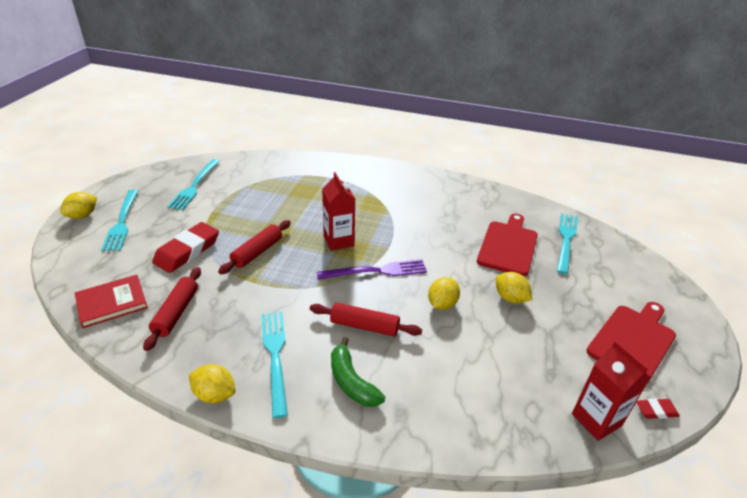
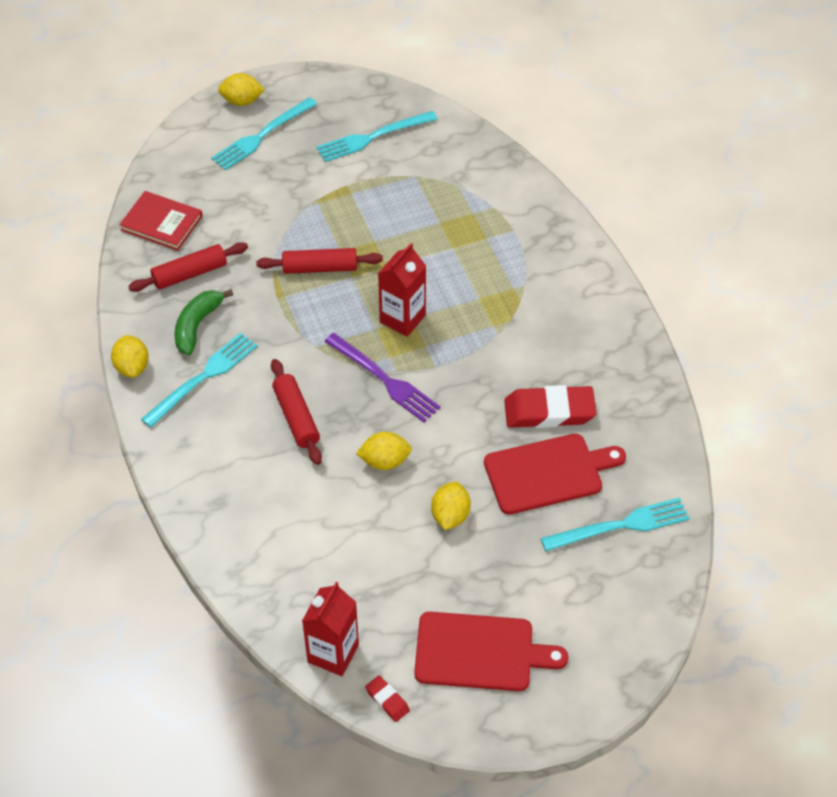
camera: 55 degrees right, 15 degrees up
(187, 251) = (270, 216): red eraser -> red eraser (549, 411)
(351, 382) = (222, 448): green banana -> green banana (197, 326)

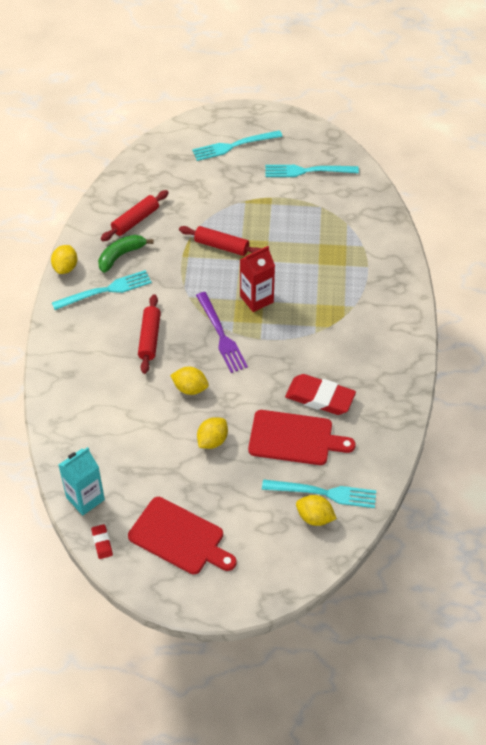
camera: 25 degrees right, 0 degrees up
(161, 223) = (136, 181): red book -> none
(190, 274) = (135, 220): red rolling pin -> red rolling pin turned 45 degrees counterclockwise
(242, 101) = (234, 119): yellow lemon -> yellow lemon (315, 517)
(333, 653) = (85, 498): red carton -> turquoise carton

